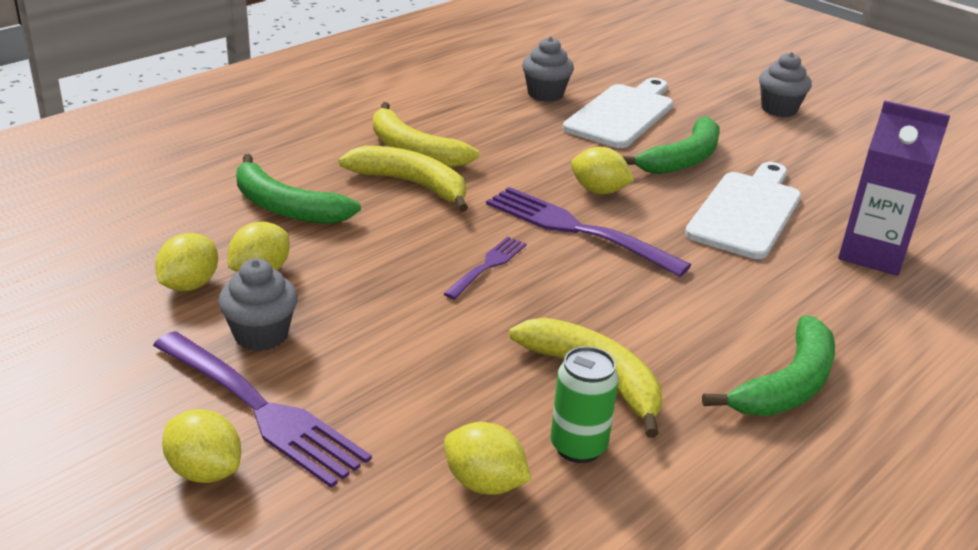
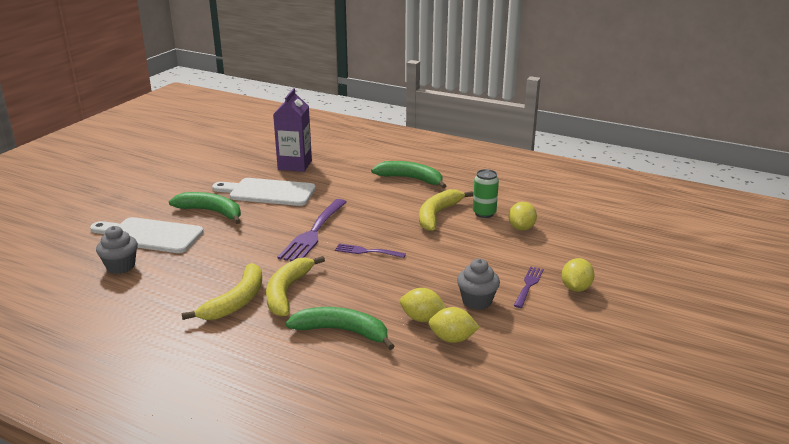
camera: 105 degrees left, 5 degrees down
(261, 410) = (528, 285): purple fork -> purple fork, size x0.54
(285, 207) = (342, 331): green banana -> green banana turned 90 degrees counterclockwise
(599, 191) = (265, 231): yellow lemon -> none
(779, 109) = (127, 189): grey cupcake -> none

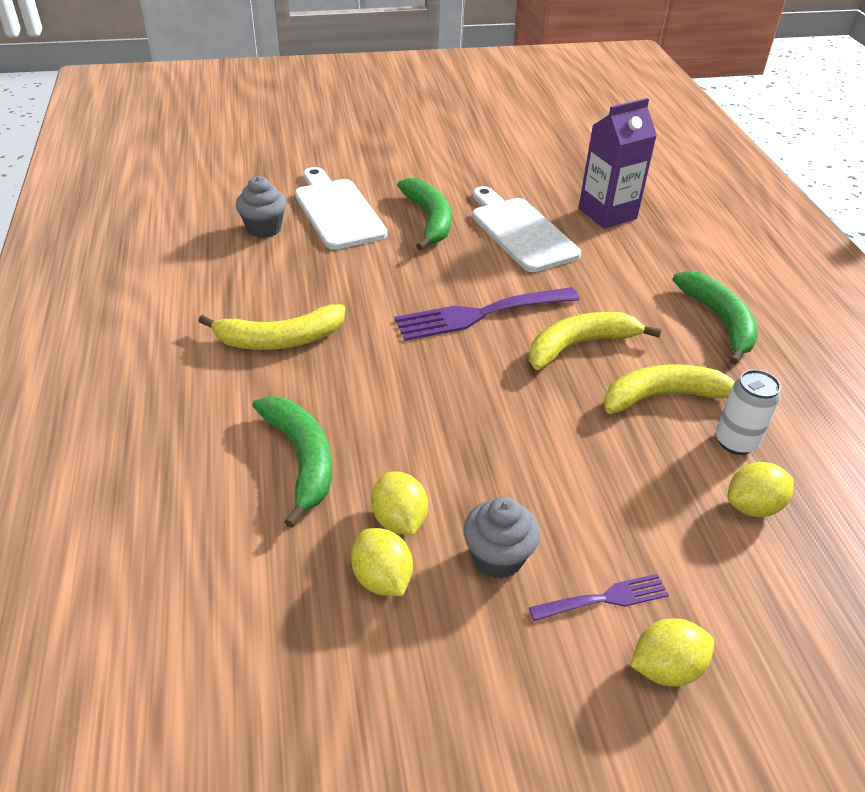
camera: 50 degrees right, 15 degrees up
(287, 291) = (337, 366): yellow banana -> yellow banana (580, 345)
(367, 251) = (494, 381): purple fork -> none
(484, 213) = (735, 442): green can -> white can

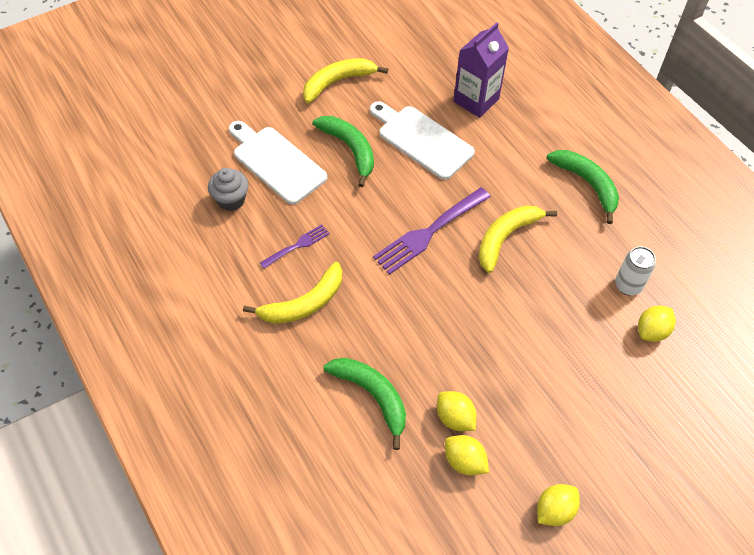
camera: 20 degrees left, 15 degrees up
(497, 557) = (523, 422): grey cupcake -> none
(604, 599) = (592, 426): purple fork -> purple fork (297, 246)
(665, 396) = (575, 263): yellow banana -> yellow banana (338, 82)
(665, 668) = (639, 457): yellow lemon -> yellow lemon (554, 510)

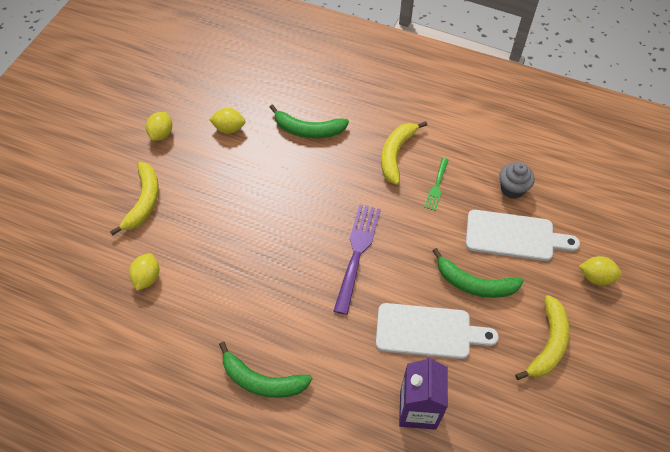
camera: 145 degrees right, 0 degrees up
(297, 246) = (436, 186): purple fork -> green fork
(455, 418) = (250, 146): yellow lemon -> yellow lemon (595, 277)
(506, 237) = (298, 285): yellow banana -> yellow banana (144, 202)
(628, 285) = (181, 304): white can -> none

